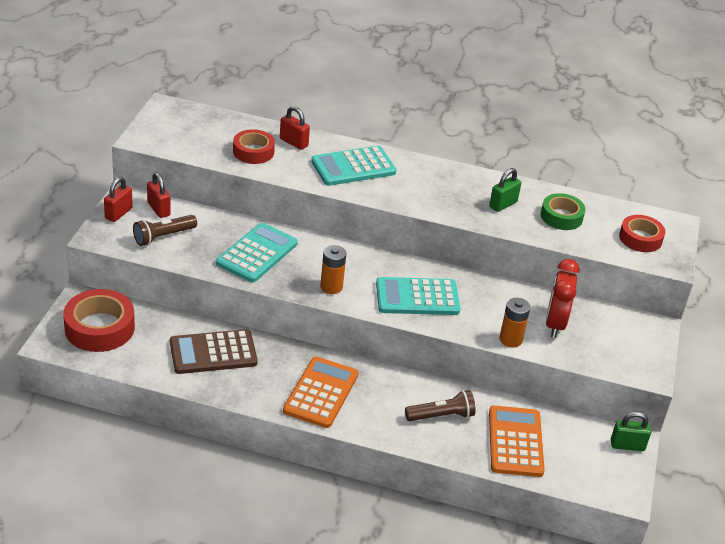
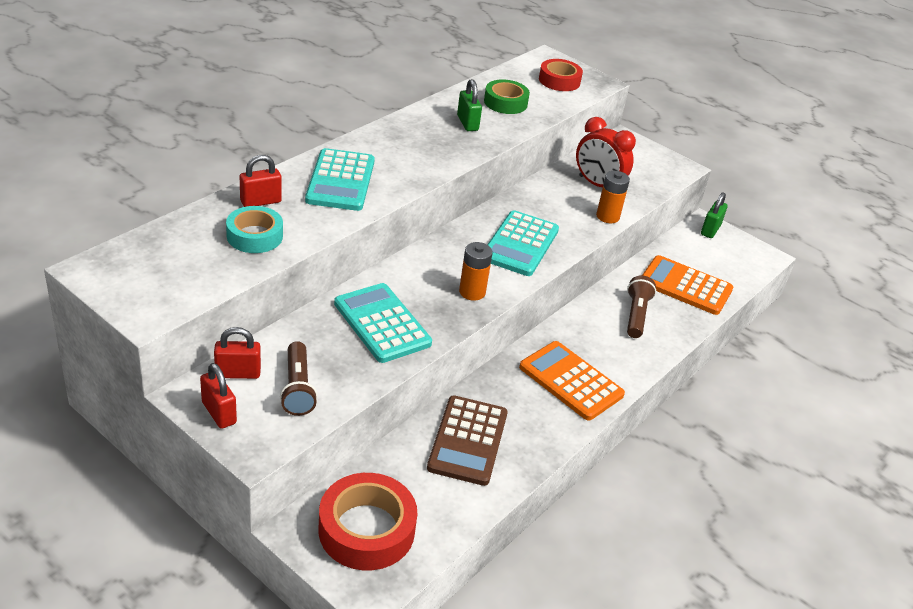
camera: 65 degrees left, 0 degrees up
(253, 152) = (254, 236): red tape -> turquoise tape

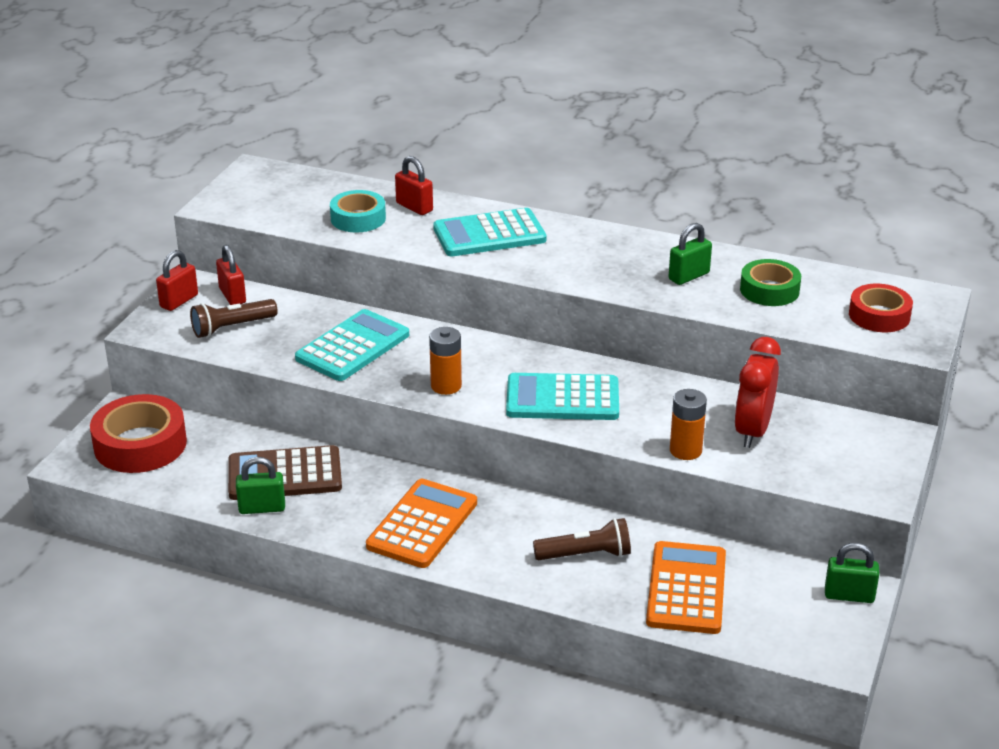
camera: 75 degrees right, 5 degrees down
(509, 467) = (262, 508): none -> green padlock

